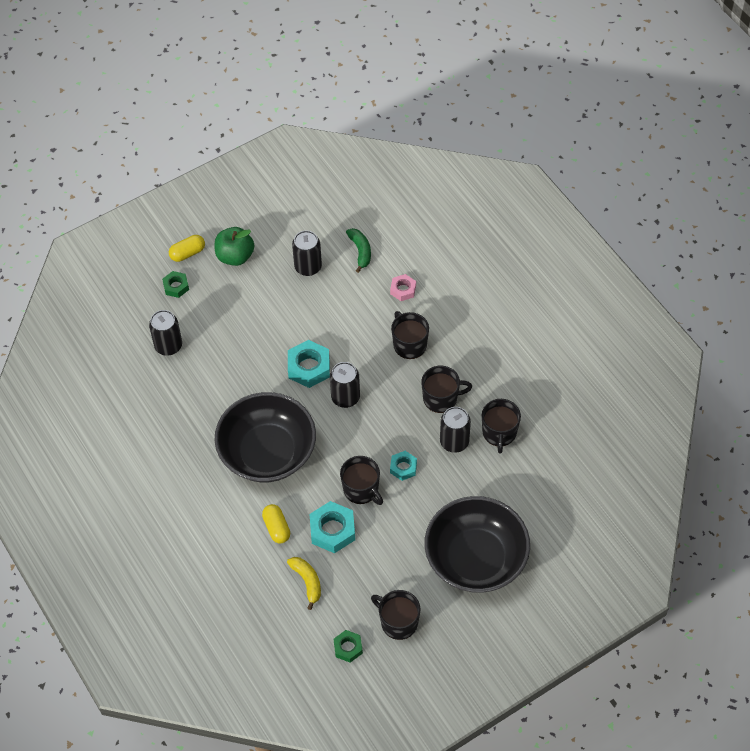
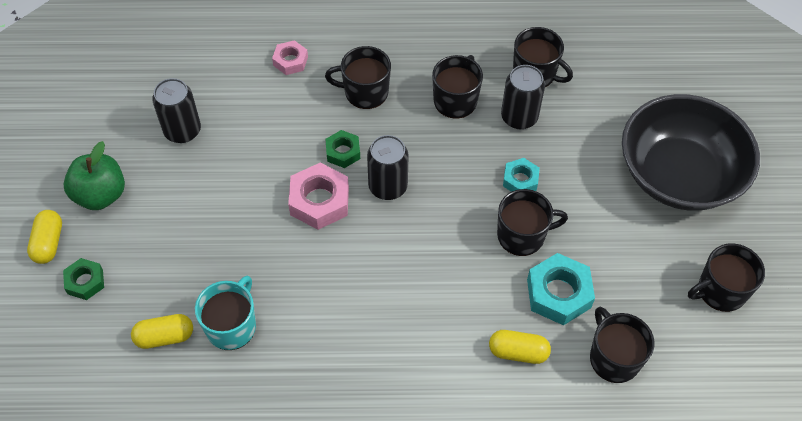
camera: 60 degrees left, 0 degrees up
(168, 346) = (165, 337): black can -> yellow capsule
(196, 373) = (232, 325): none -> turquoise mug
(267, 452) = (405, 306): black bowl -> none
(307, 582) = (613, 358): yellow banana -> black mug
(309, 367) = (319, 201): turquoise nut -> pink nut
(348, 648) = (728, 361): green nut -> green nut (343, 152)
(360, 251) = (207, 72): green banana -> none

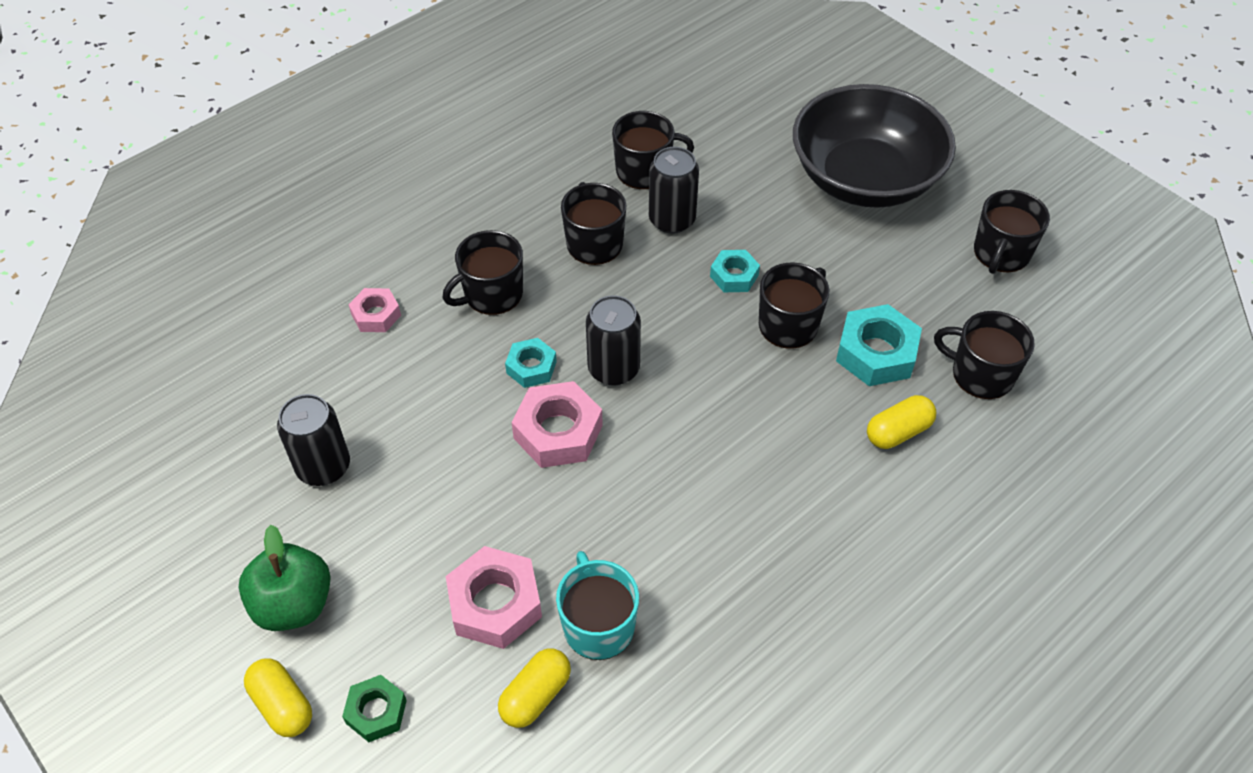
camera: 40 degrees left, 5 degrees down
(193, 272) = (495, 603): none -> pink nut
(343, 152) = (531, 367): green nut -> turquoise nut

